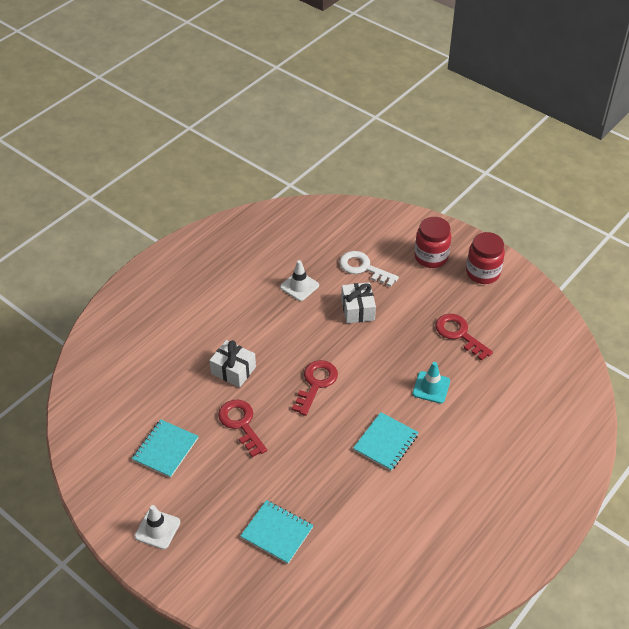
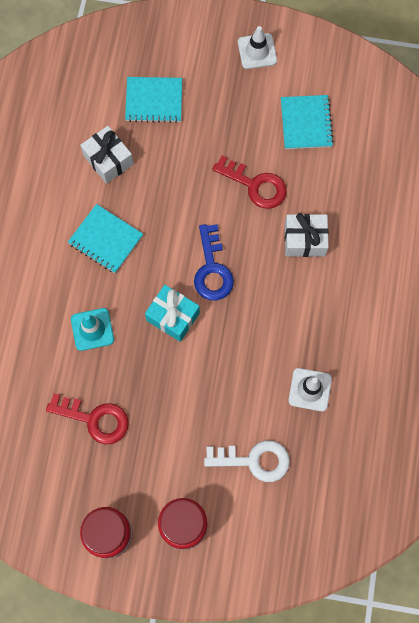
camera: 150 degrees right, 25 degrees up
(316, 384) = (212, 269): red key -> blue key
(357, 309) = (225, 392): white gift -> white gift (108, 160)
(365, 368) = (173, 316): none -> turquoise gift
(385, 442) = (105, 239): turquoise notebook -> turquoise notebook turned 60 degrees counterclockwise

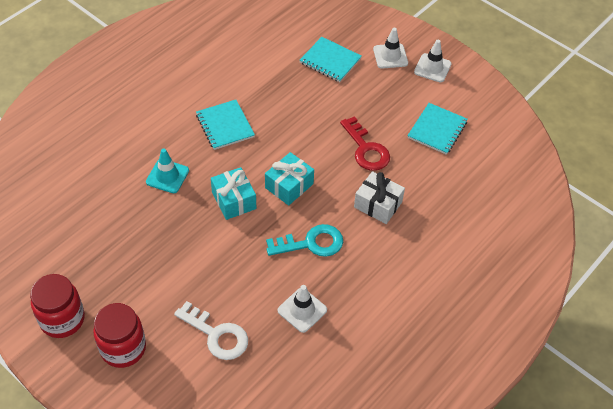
camera: 30 degrees right, 20 degrees down
(95, 419) = (119, 235): red key -> none
(108, 160) = (267, 79): white gift -> none
(208, 60) = (390, 56): none -> white traffic cone
(212, 269) = (289, 186): blue key -> turquoise gift
(273, 318) = (311, 243): none -> turquoise key

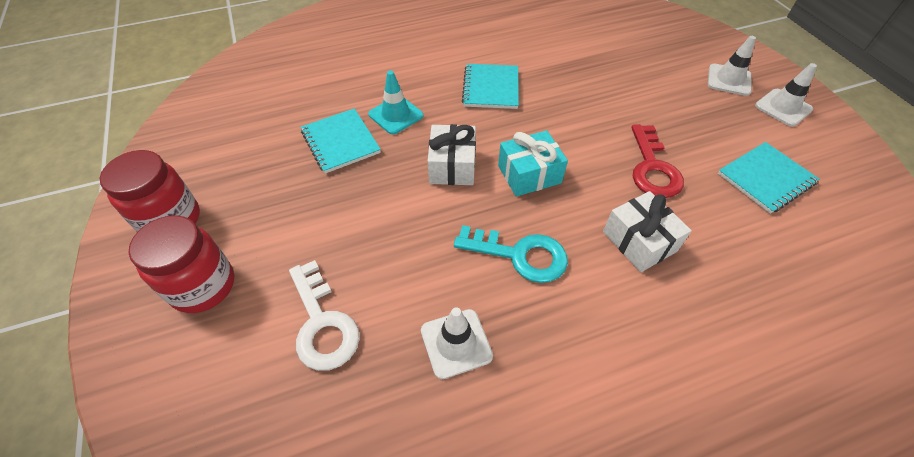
camera: 30 degrees right, 0 degrees up
(234, 200) = (452, 166): turquoise gift -> white gift
(330, 61) = (649, 63): turquoise notebook -> turquoise notebook (340, 142)

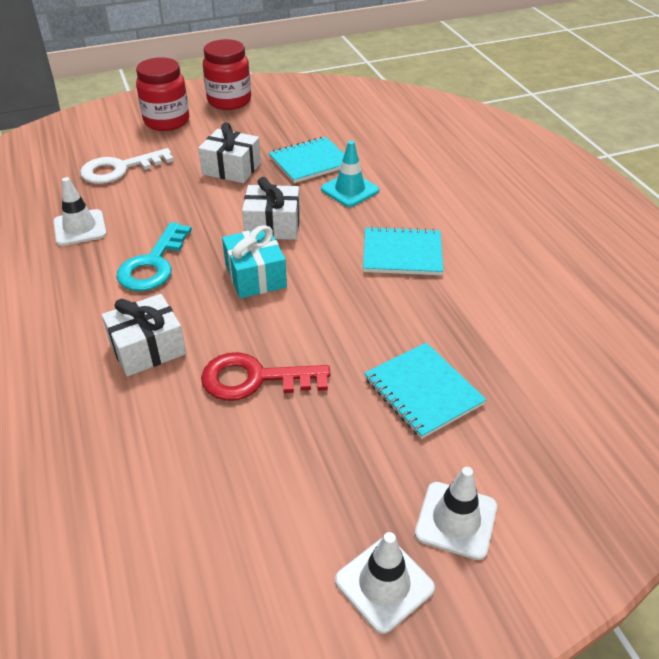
camera: 90 degrees right, 10 degrees down
(342, 205) = (231, 169): none -> white gift
(765, 178) = (221, 499): turquoise notebook -> turquoise notebook (423, 391)

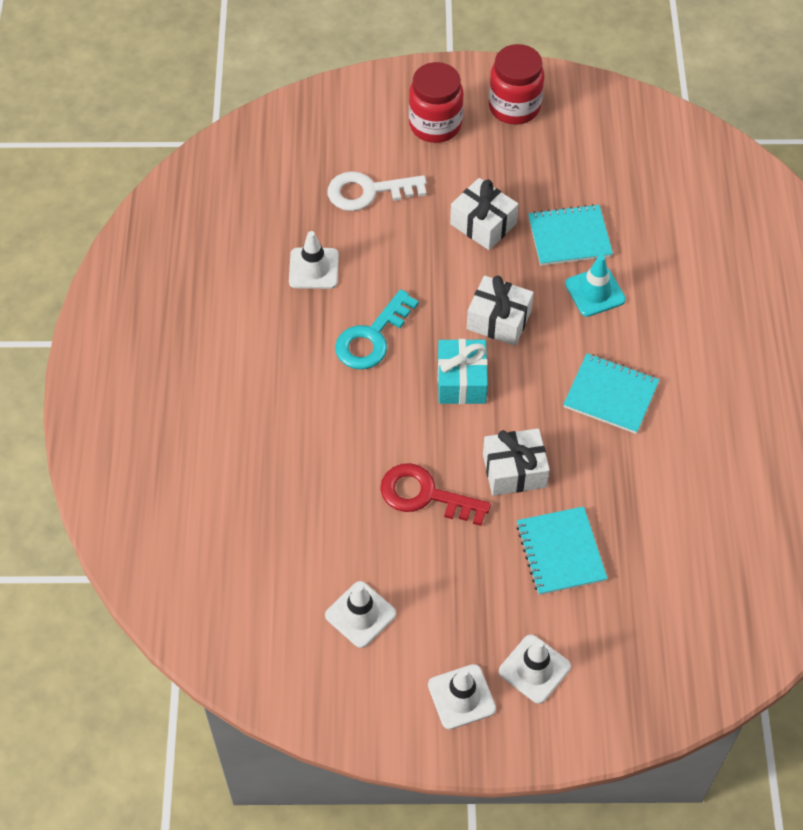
camera: 20 degrees right, 15 degrees up
(148, 348) = (345, 435): white gift -> white gift (514, 470)
(219, 525) = (360, 614): none -> white traffic cone

